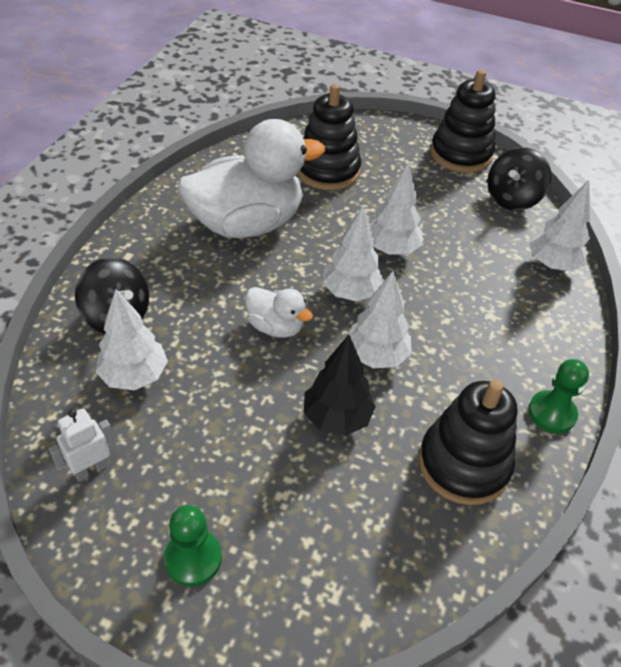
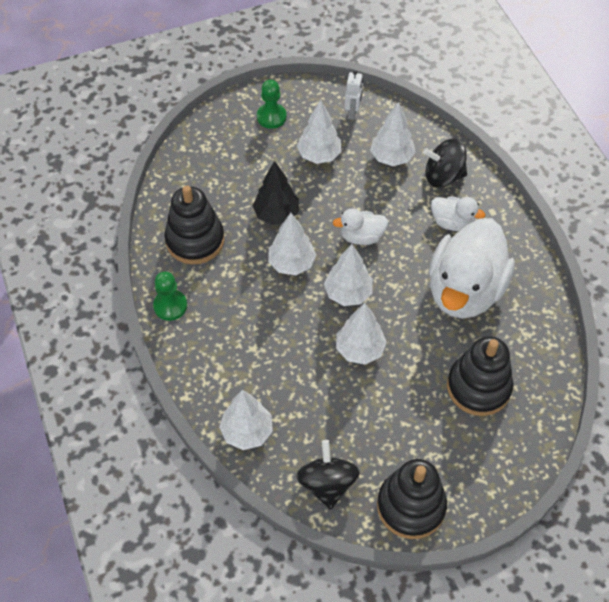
camera: 140 degrees right, 10 degrees up
(176, 274) = (452, 222): none -> white duck
(204, 447) = (319, 155): none -> white tree

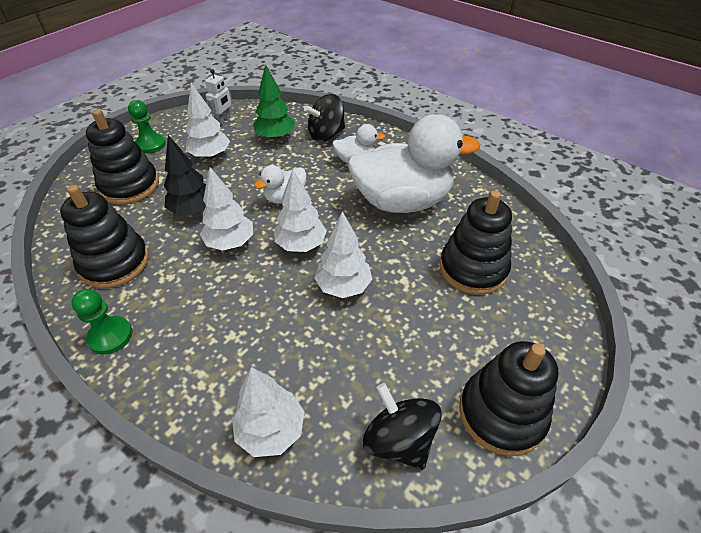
camera: 30 degrees left, 10 degrees down
(235, 161) = (130, 186): none -> black stacking toy
(352, 112) = (223, 120): white robot -> white robot turned 45 degrees clockwise
(391, 157) = (275, 137): white tree -> green tree
(464, 290) = (402, 201): white duck -> white duck turned 90 degrees counterclockwise

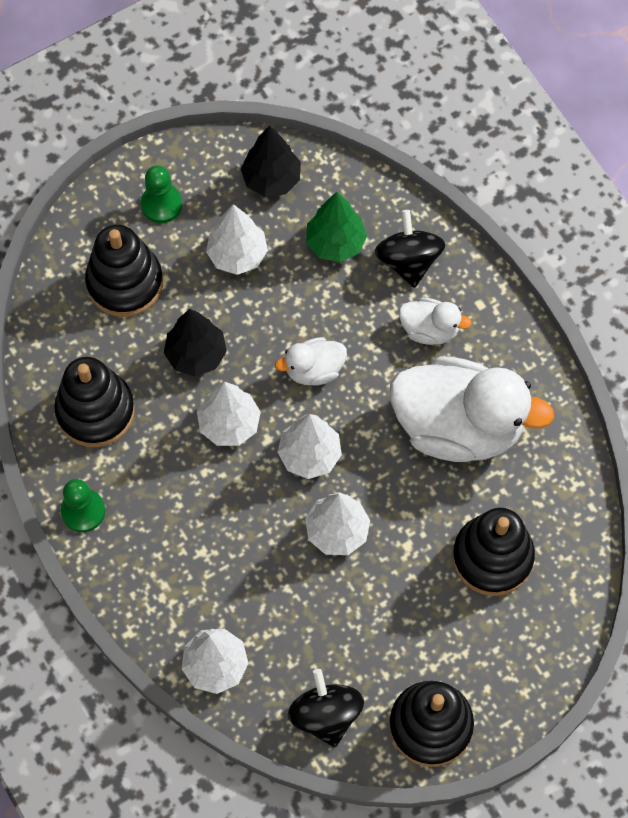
camera: 20 degrees right, 20 degrees up
(223, 120) = (271, 179): white robot -> black tree
(326, 134) = (408, 261): black spinning top -> black spinning top turned 90 degrees clockwise

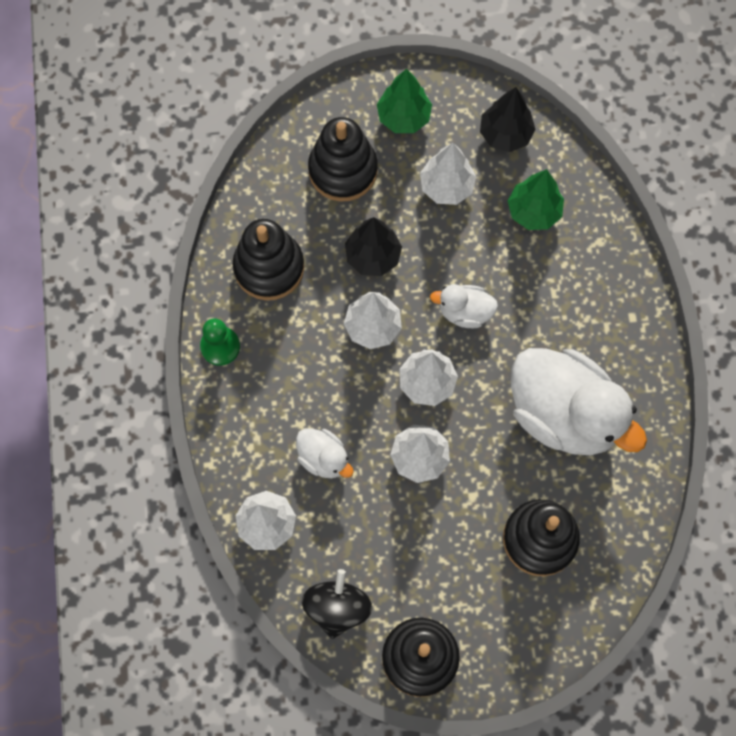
camera: 25 degrees right, 5 degrees up
(161, 204) = (404, 117): green pawn -> green tree
(408, 261) = (588, 253): black spinning top -> none
(429, 329) = (578, 320): white duck -> white duck (324, 458)

